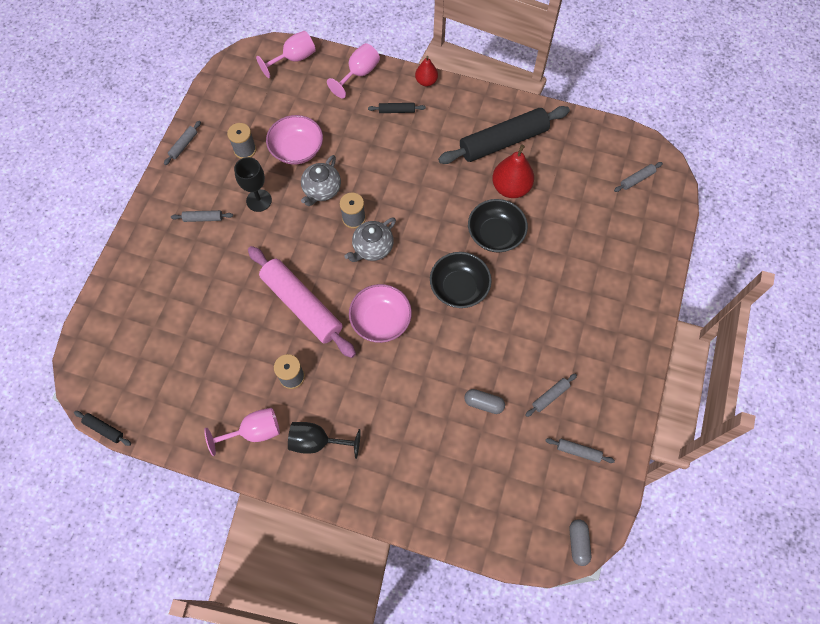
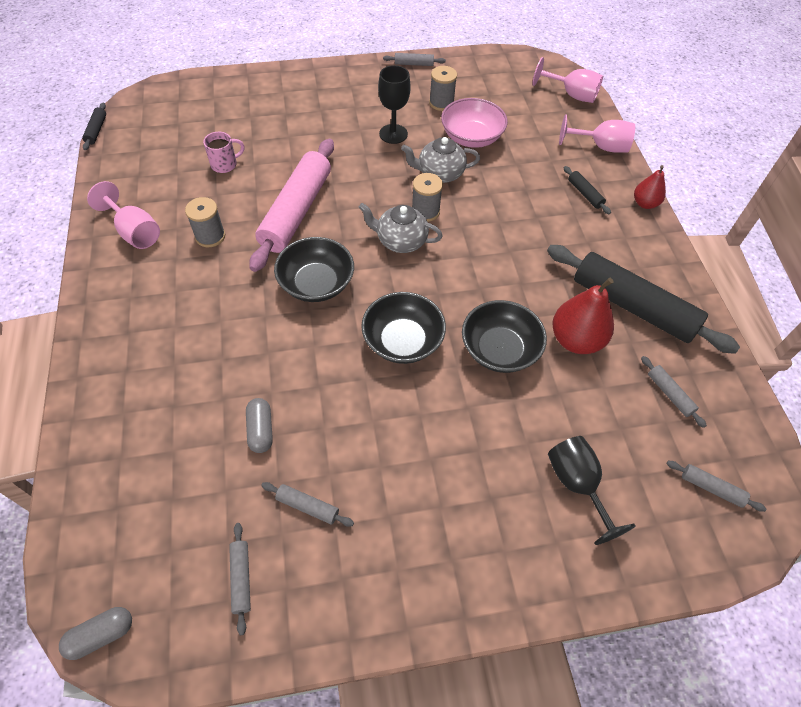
camera: 60 degrees right, 10 degrees down
(203, 218) = (347, 106): grey rolling pin -> grey rolling pin (669, 394)
(216, 338) = (225, 164): none -> pink mug
(317, 442) = (143, 287): black goblet -> black goblet (577, 485)
(381, 320) = (316, 283): pink bowl -> black bowl

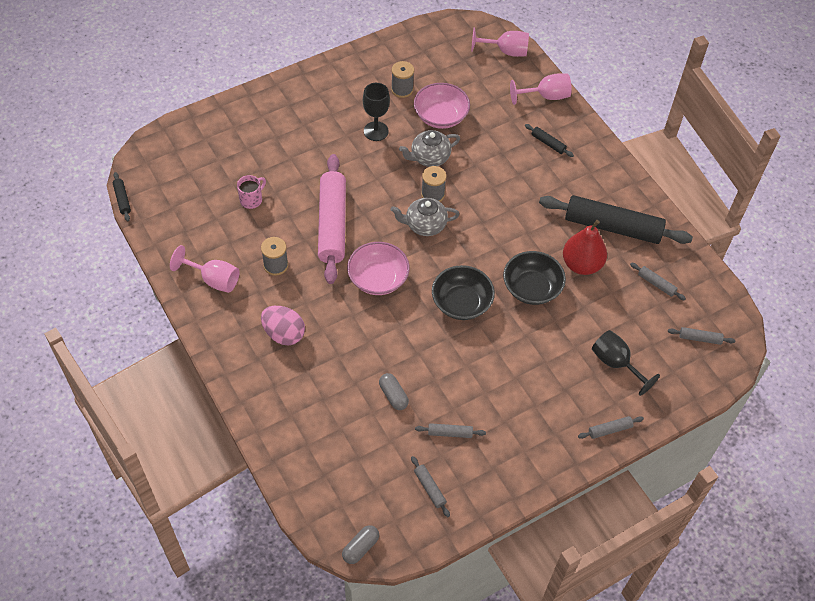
camera: 20 degrees left, 0 degrees up
(174, 313) = (284, 334): none -> pink egg
(316, 283) = (378, 278): black bowl -> pink bowl
(414, 64) = (361, 56): grey rolling pin -> grey rolling pin (609, 430)
(644, 203) = (595, 139): red pear -> none

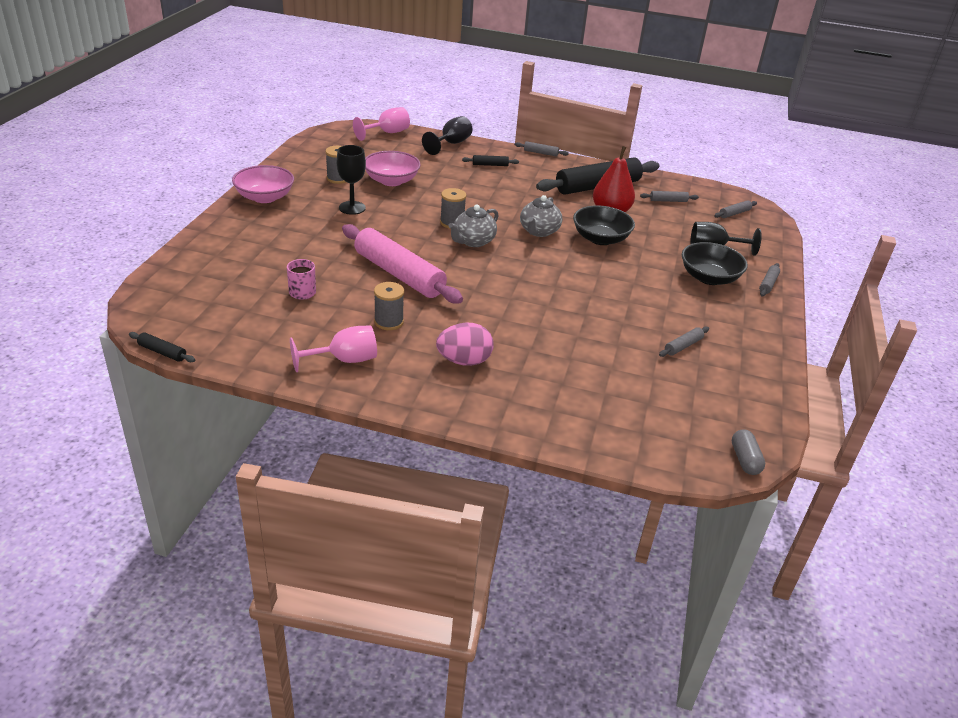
camera: 45 degrees left, 20 degrees down
(378, 278) = (486, 287): pink bowl -> pink bowl (265, 197)
(393, 395) = (609, 349): grey capsule -> none
(429, 157) = (417, 205): grey teapot -> grey teapot (539, 231)
(429, 488) = (725, 387): grey rolling pin -> grey rolling pin (540, 153)
(461, 303) = (568, 270): black bowl -> black bowl (709, 278)
(546, 96) = (451, 144): pink goblet -> black goblet

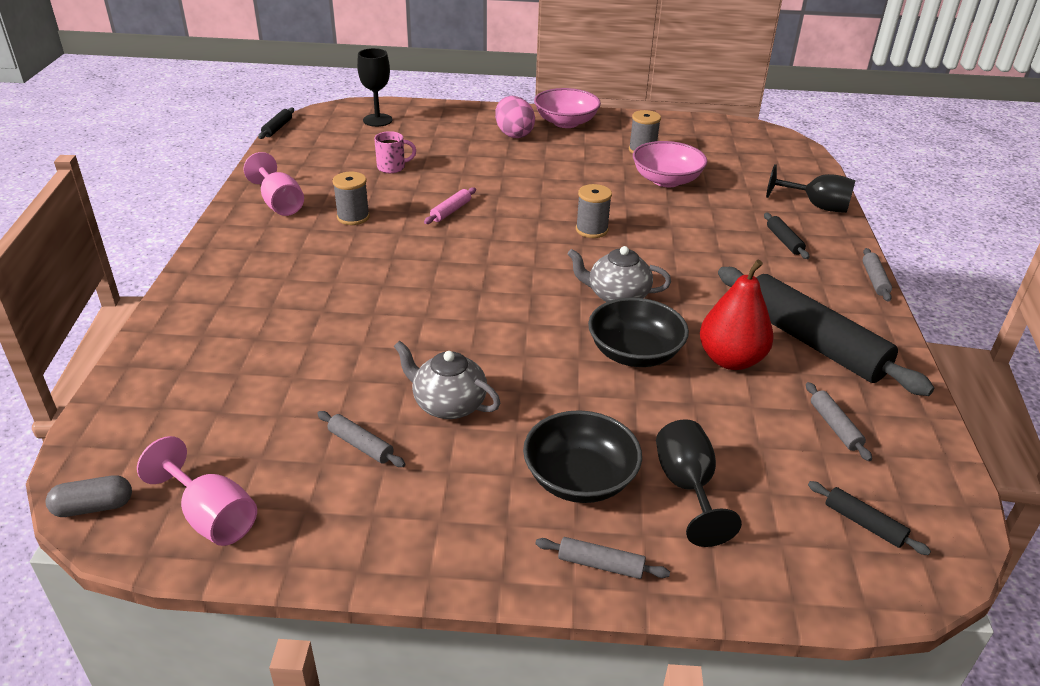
camera: 80 degrees right, 0 degrees up
(352, 208) = (580, 167): black goblet -> black goblet (377, 120)
(387, 133) = (795, 161): pink goblet -> pink goblet (211, 517)
(399, 274) = (451, 211): pink rolling pin -> pink rolling pin, size x0.41
(464, 361) = (290, 268): pink egg -> pink egg (514, 134)
(473, 241) = (554, 249): grey teapot -> grey teapot (448, 404)
(734, 213) = (864, 523): grey rolling pin -> black rolling pin

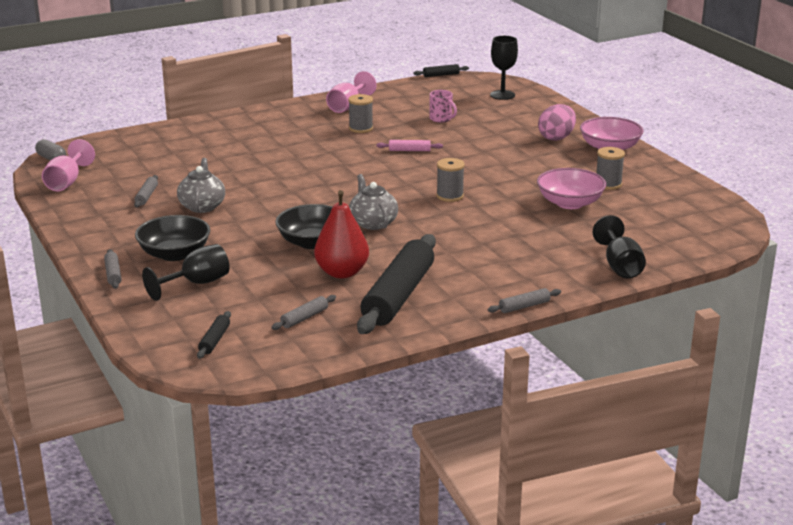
camera: 60 degrees right, 10 degrees down
(784, 241) = (536, 263): black rolling pin -> none

